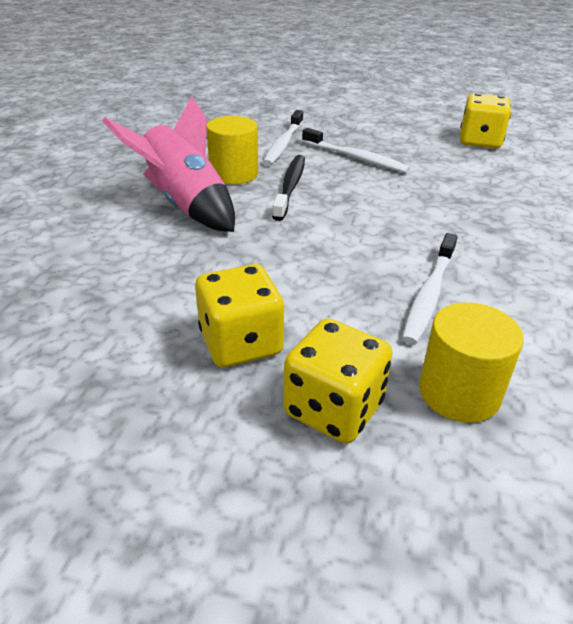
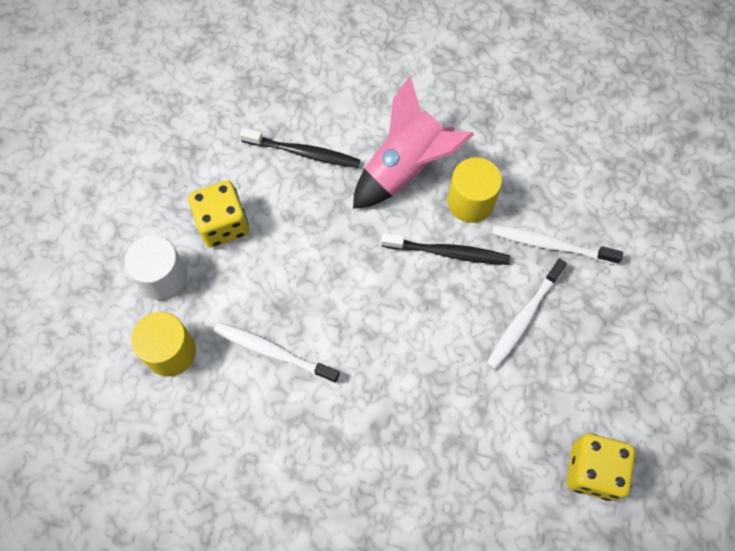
camera: 90 degrees right, 30 degrees up
(138, 272) = (303, 152): none -> black toothbrush
(333, 408) = (163, 278): yellow dice -> white cylinder

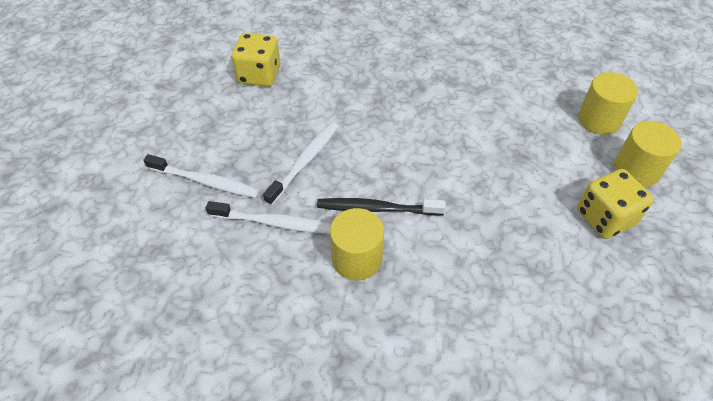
camera: 175 degrees right, 15 degrees down
(163, 278) = (636, 169): white cylinder -> yellow cylinder
(274, 352) = (515, 125): white toothbrush -> white toothbrush (205, 181)
(303, 152) = (553, 299): black toothbrush -> none
(405, 169) = (432, 289): pink rocket -> none

